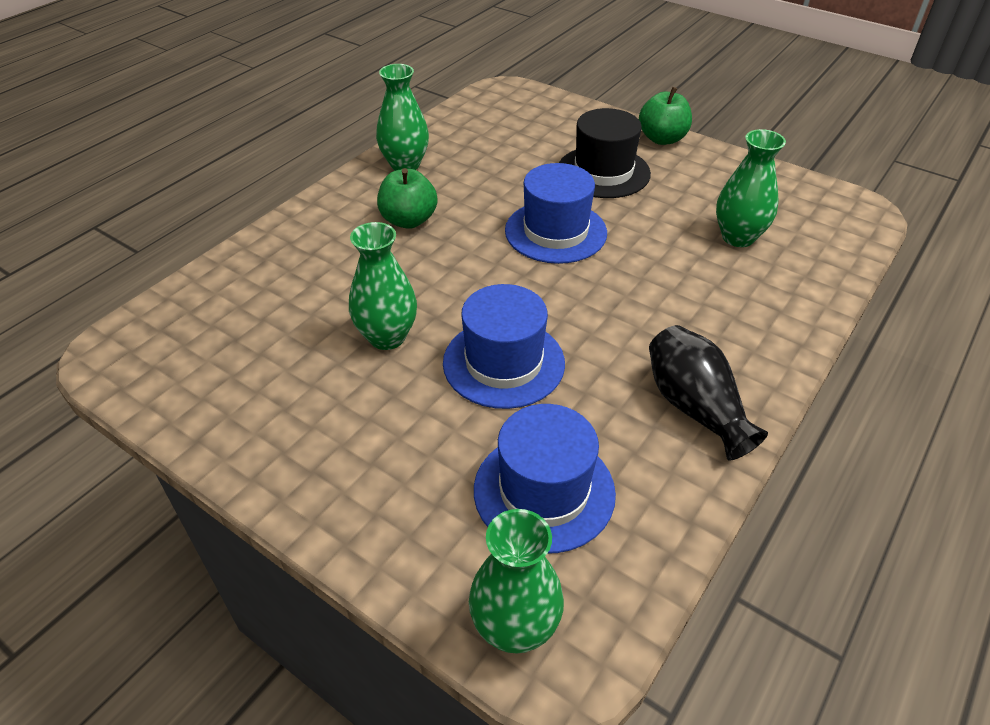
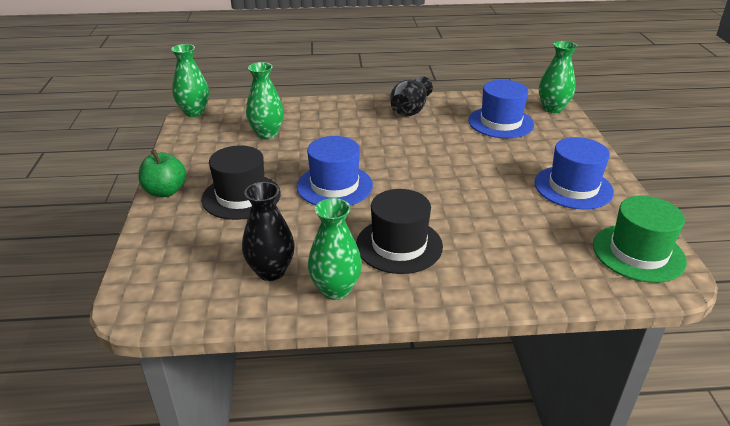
camera: 130 degrees left, 10 degrees down
(164, 363) = (638, 253): none -> green hat
(387, 337) = (497, 194): green vase -> green vase (194, 112)
(408, 220) = (399, 245): green apple -> black hat
(468, 147) = (271, 271): none -> black vase
(503, 363) = (457, 156): blue hat -> blue hat (573, 187)

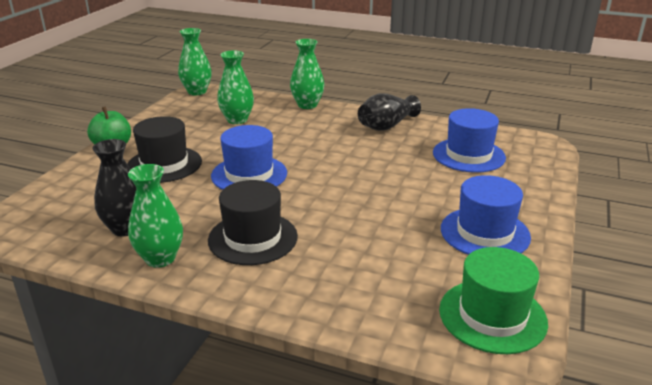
camera: 25 degrees right, 5 degrees down
(552, 108) = (542, 154): green vase -> green vase (307, 105)

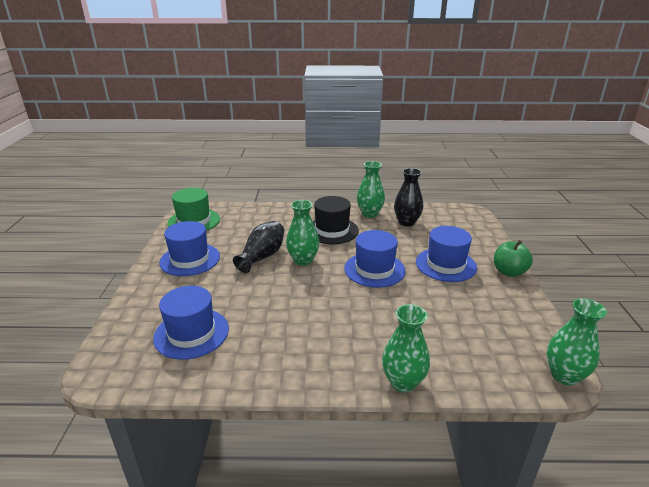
camera: 160 degrees right, 0 degrees up
(164, 164) = (445, 265): black hat -> blue hat
(237, 120) = (453, 331): green vase -> green vase (303, 260)
(386, 126) = (286, 362): black vase -> black vase (262, 256)

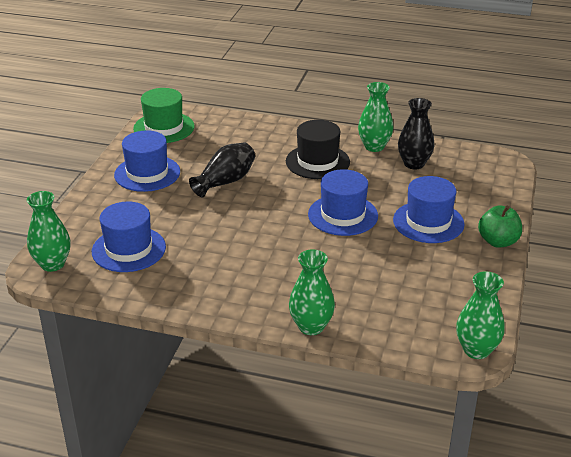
camera: 15 degrees right, 5 degrees up
(303, 260) = (268, 193): green vase -> green vase (52, 264)

